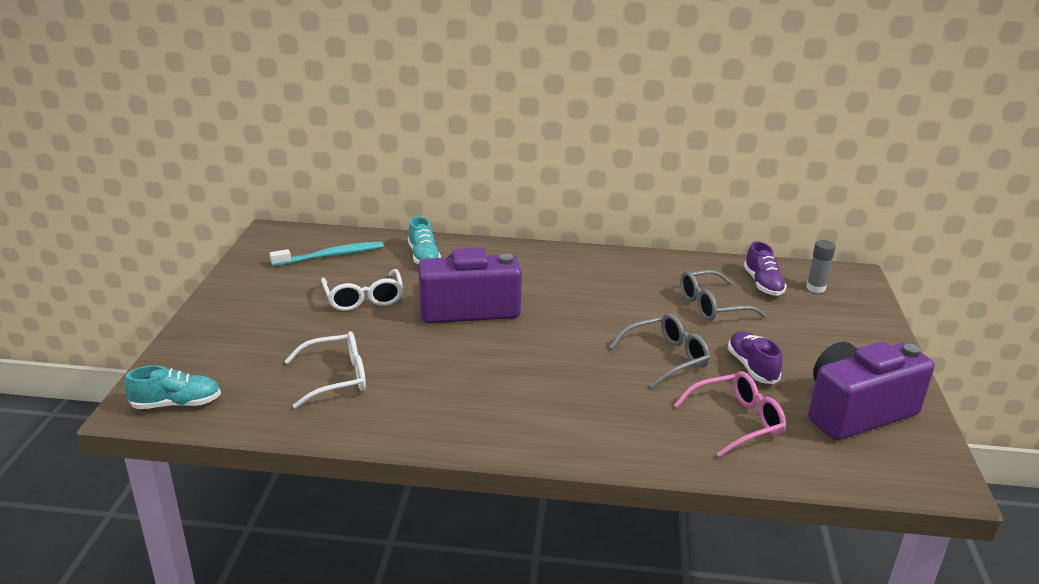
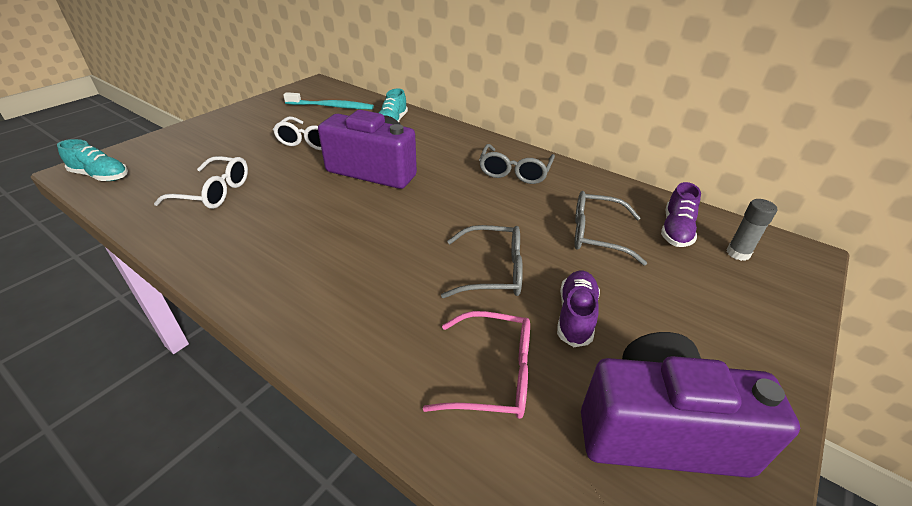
camera: 30 degrees right, 10 degrees up
(596, 273) = (514, 172): none -> grey glasses

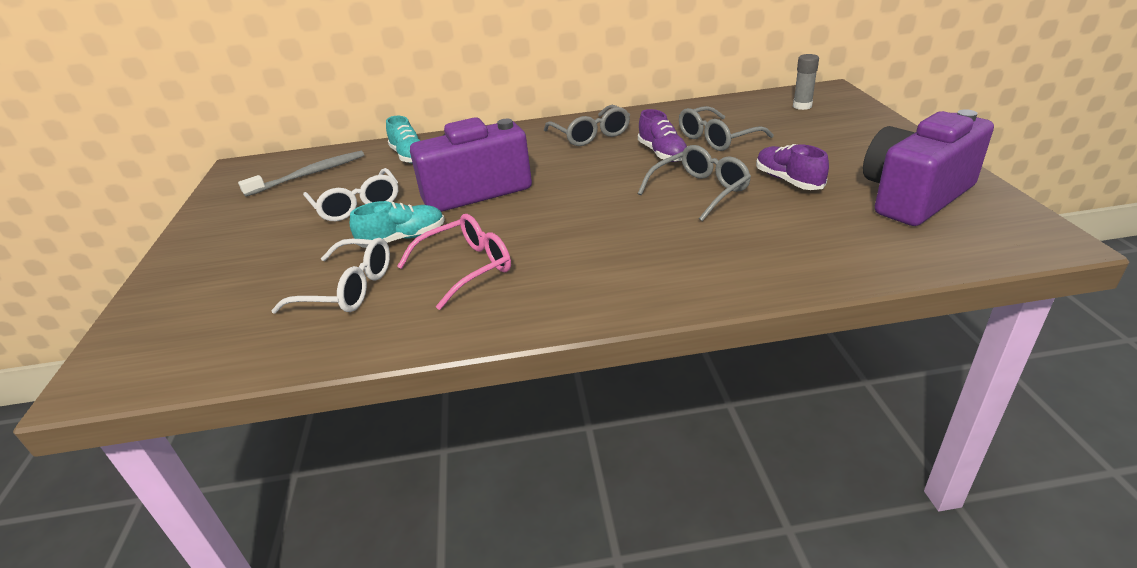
camera: 40 degrees left, 5 degrees down
(101, 176) = (150, 364): turquoise shoe -> turquoise shoe (403, 239)
(214, 192) = (348, 289): white glasses -> white glasses turned 45 degrees clockwise
(331, 106) = (309, 174): turquoise toothbrush -> grey toothbrush
(494, 374) = (806, 231): pink glasses -> pink glasses (467, 268)
(676, 230) = (752, 112): purple shoe -> purple shoe (662, 154)

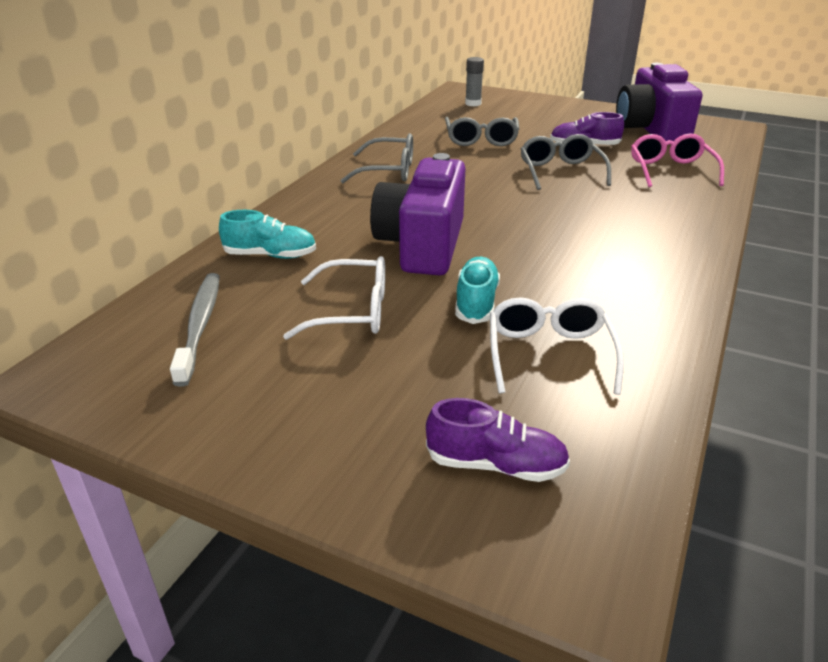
camera: 60 degrees left, 0 degrees up
(348, 289) = (549, 354): white glasses -> white glasses turned 45 degrees counterclockwise
(467, 268) = (576, 286): pink glasses -> pink glasses (670, 170)
(662, 154) = (476, 161): purple shoe -> purple shoe (495, 465)

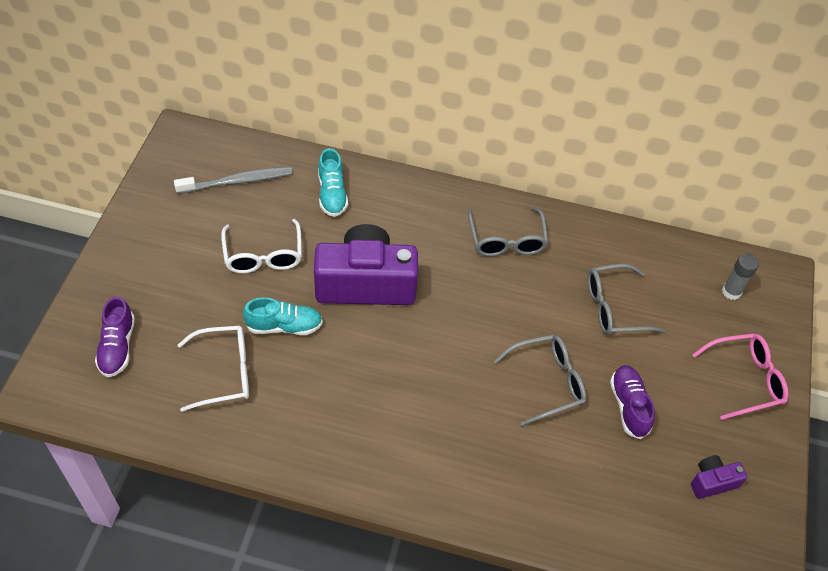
camera: 75 degrees right, 20 degrees up
(651, 130) = (712, 482): purple camera -> purple camera, size x0.44
(670, 170) = (583, 489): pink glasses -> pink glasses (745, 379)

